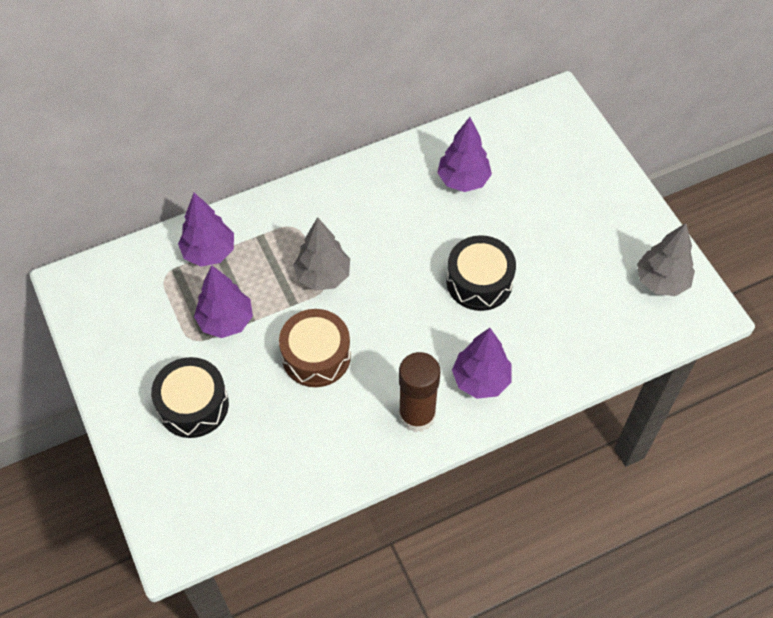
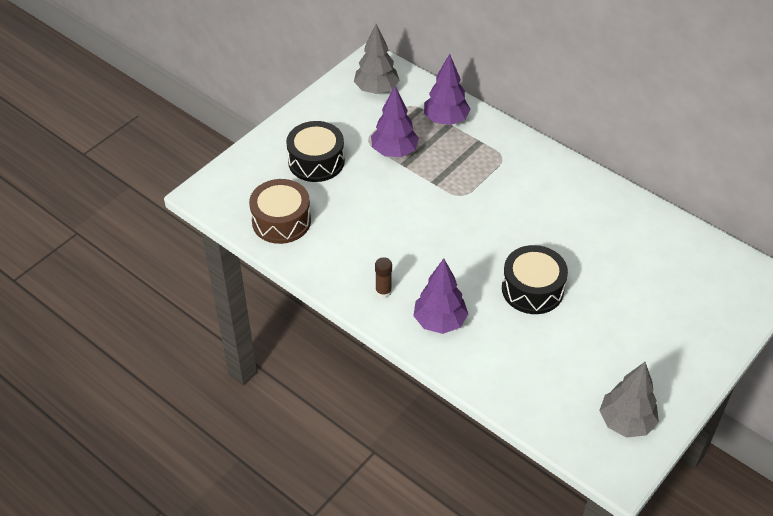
camera: 65 degrees right, 10 degrees down
(316, 356) = (397, 212): brown drum -> brown drum (281, 221)
(323, 276) = (470, 190): grey tree -> grey tree (376, 90)
(417, 415) = (383, 291): brown glue stick -> brown glue stick, size x0.50
(463, 180) = (626, 244): purple tree -> none

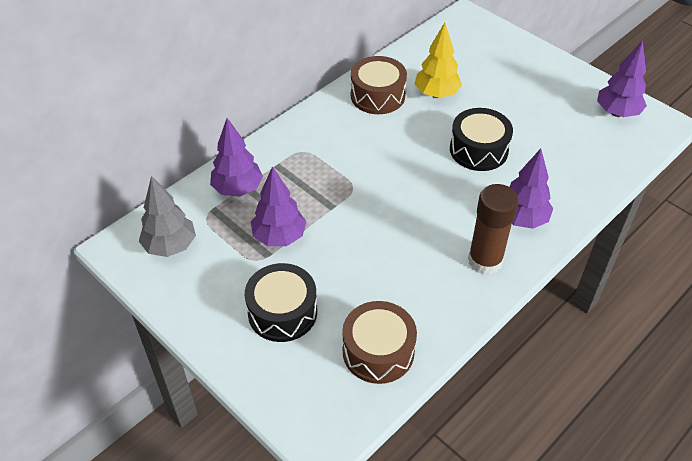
camera: 85 degrees left, 0 degrees up
(383, 291) = (485, 261): brown glue stick -> brown glue stick, size x2.01
(597, 206) = (377, 95): none -> brown drum
(613, 254) = (436, 94): none -> yellow tree
(626, 422) = (617, 113): grey tree -> purple tree

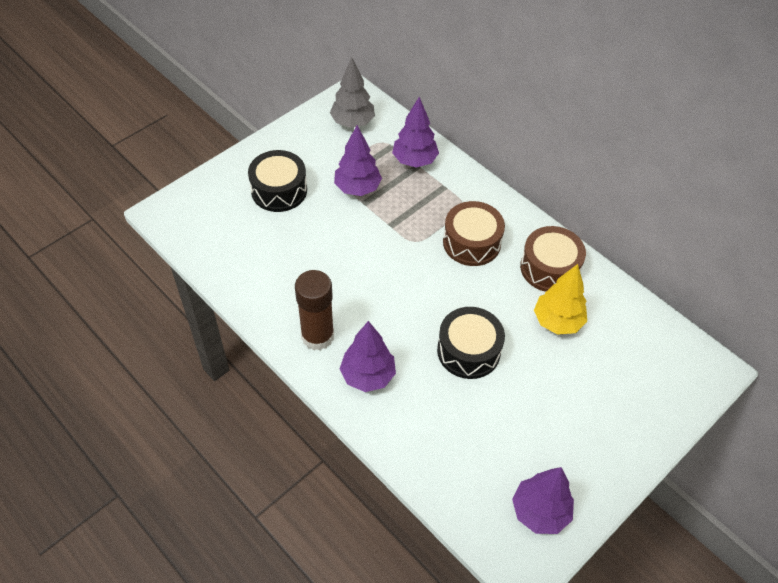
camera: 90 degrees right, 5 degrees up
(378, 351) = (232, 249): brown drum -> brown drum (471, 242)

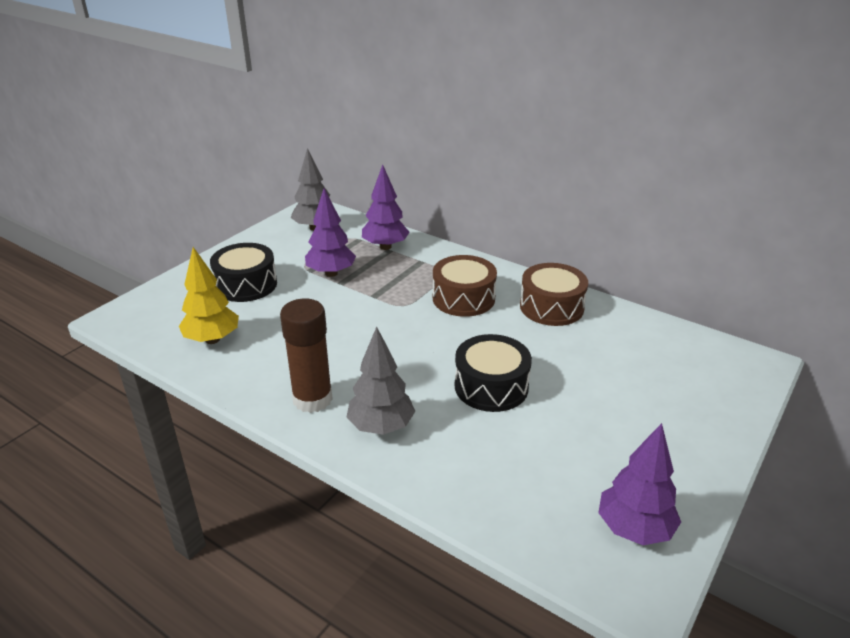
camera: 10 degrees left, 20 degrees down
(368, 376) = (381, 427): purple tree -> grey tree
(557, 322) = (578, 348): yellow tree -> yellow tree (212, 339)

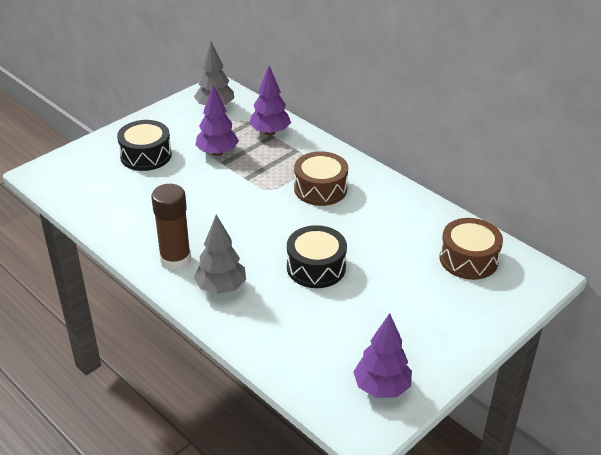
camera: 10 degrees right, 5 degrees up
(212, 339) = (110, 201): yellow tree -> none
(551, 307) = (392, 205): brown drum -> brown drum (468, 259)

